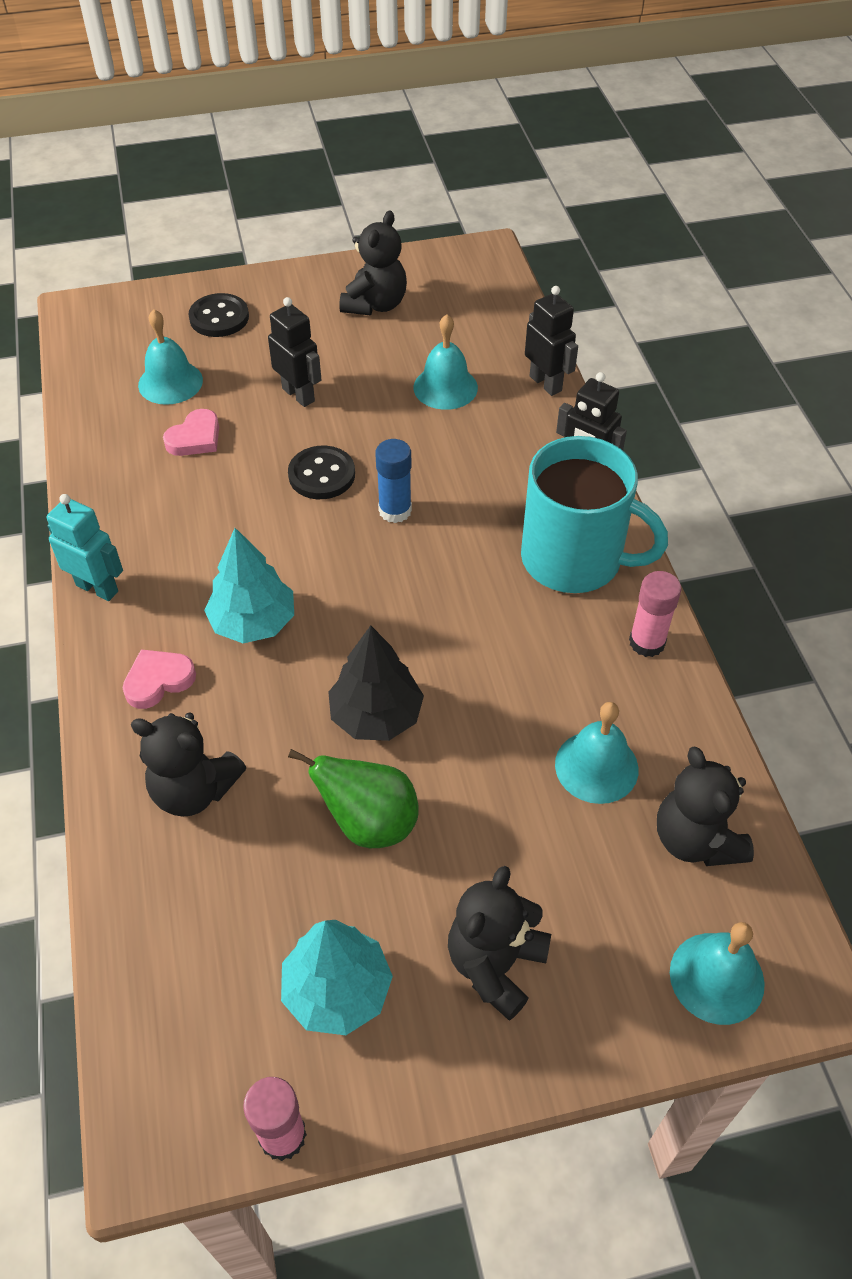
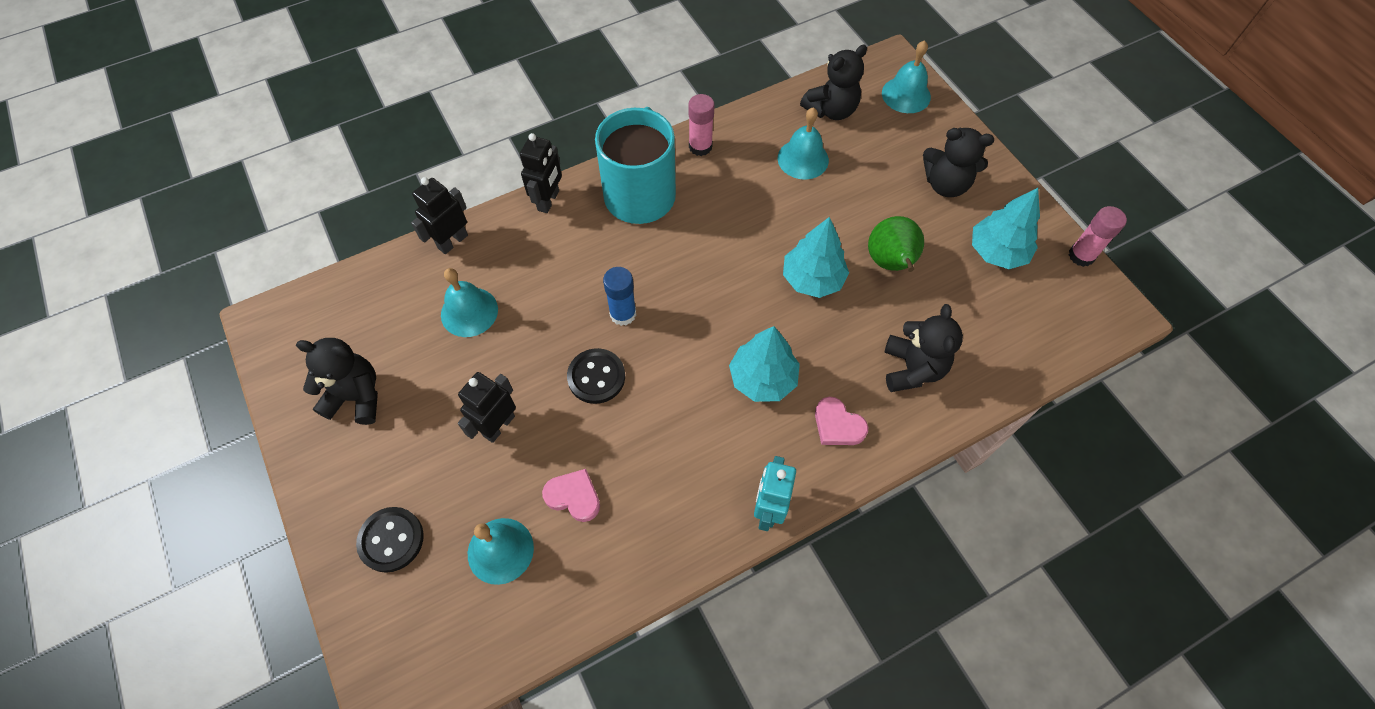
camera: 105 degrees left, 10 degrees up
(376, 715) = (812, 279): black tree -> turquoise tree

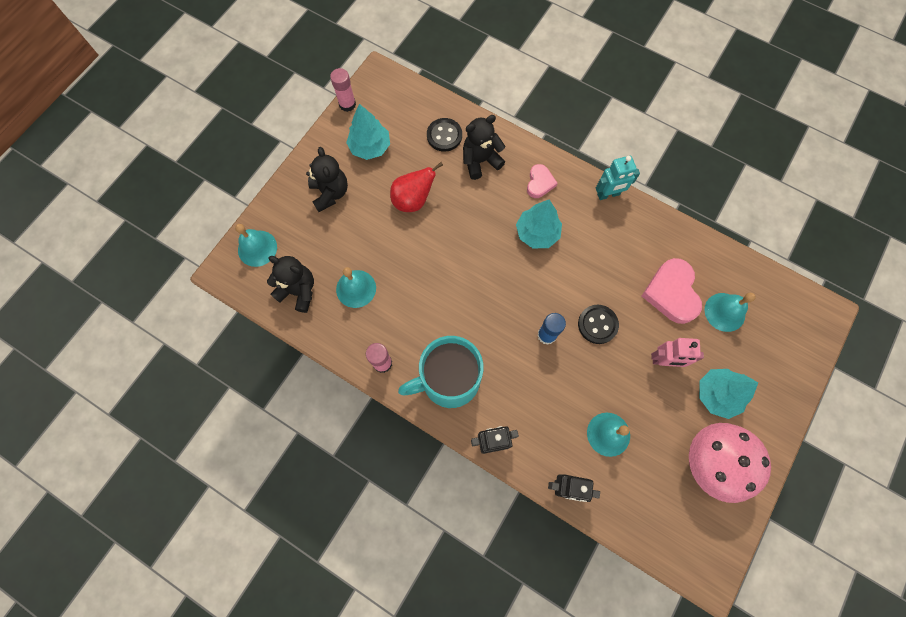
camera: 120 degrees left, 10 degrees up
(356, 397) = (709, 462): black teddy bear -> pink mushroom
(391, 540) = (763, 374): black button -> black button (444, 136)
(499, 426) = (664, 361): black robot -> pink robot
(574, 496) = (671, 293): pink heart -> pink heart, size x1.74
(812, 279) = (452, 238): turquoise tree -> turquoise tree (717, 395)
(890, 263) = (413, 200): green pear -> red pear

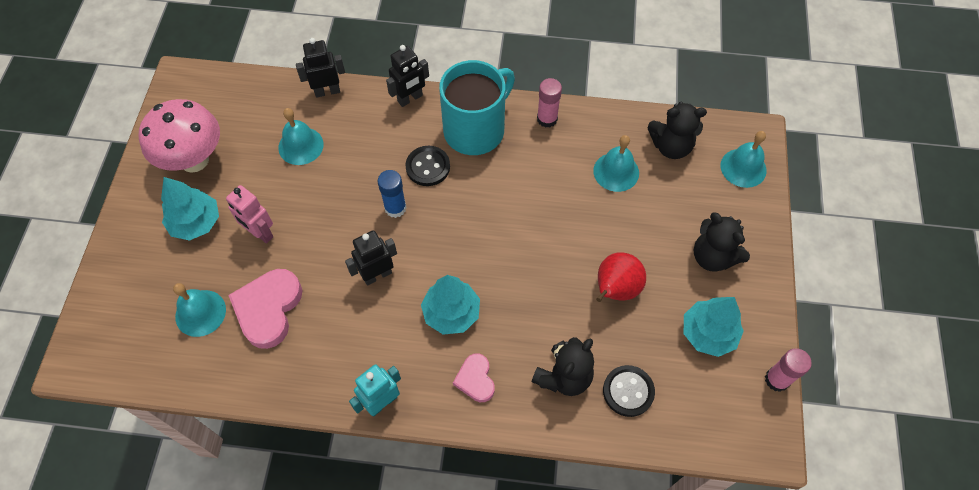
camera: 155 degrees right, 10 degrees down
(581, 284) = (377, 275): none -> black robot
(597, 324) = (344, 240): black button -> black button (428, 167)
(664, 361) = (260, 233): pink robot -> pink robot turned 120 degrees counterclockwise
(671, 293) = (268, 309): pink heart -> pink heart turned 135 degrees counterclockwise

